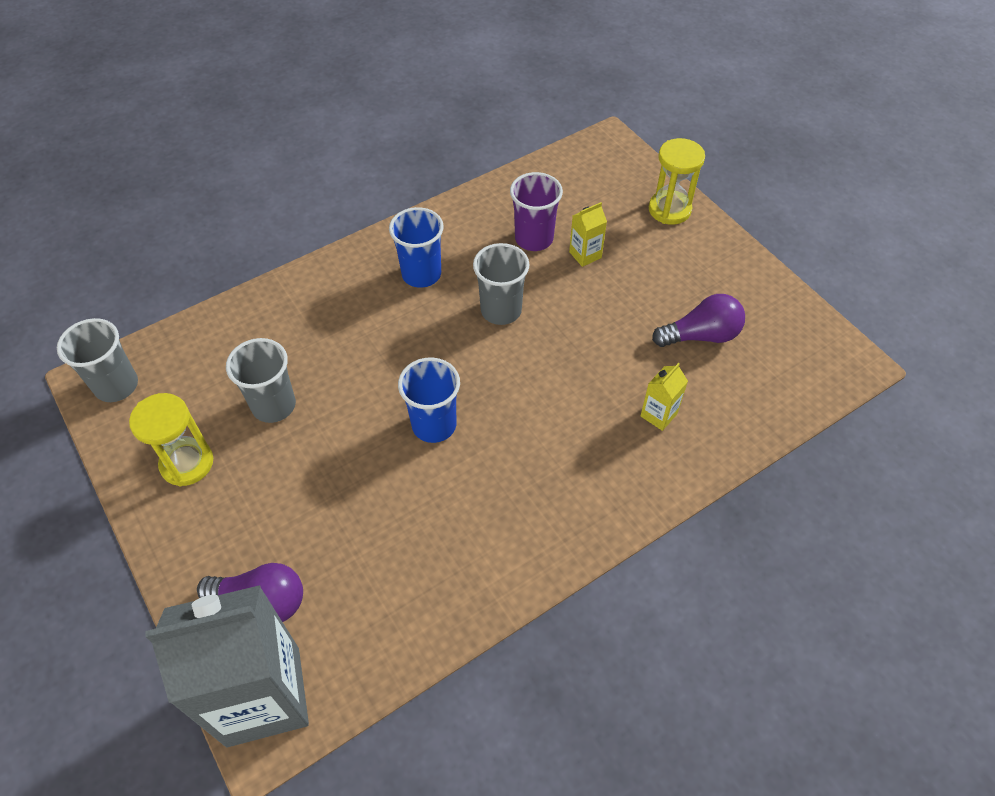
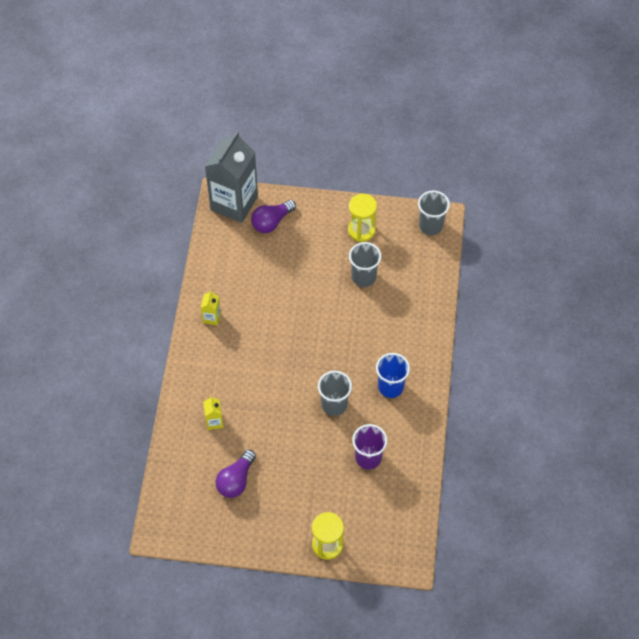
camera: 130 degrees right, 5 degrees up
(434, 425) = (295, 330): blue cup -> none
(585, 255) = (334, 473): yellow carton -> yellow carton (212, 317)

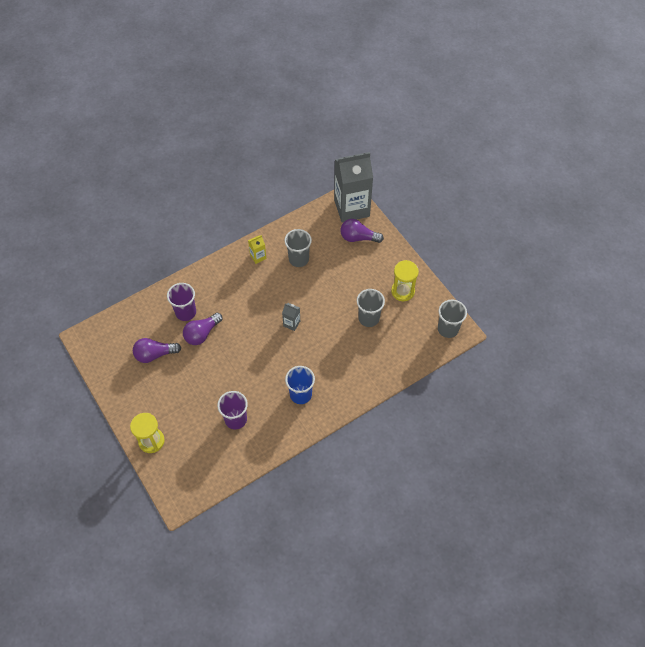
camera: 50 degrees right, 0 degrees up
(214, 422) = (185, 312): yellow carton -> purple cup
(251, 424) = (202, 333): none -> purple light bulb
(311, 341) = (291, 323): none -> grey carton
(334, 404) = (257, 370): grey cup -> grey cup (298, 259)

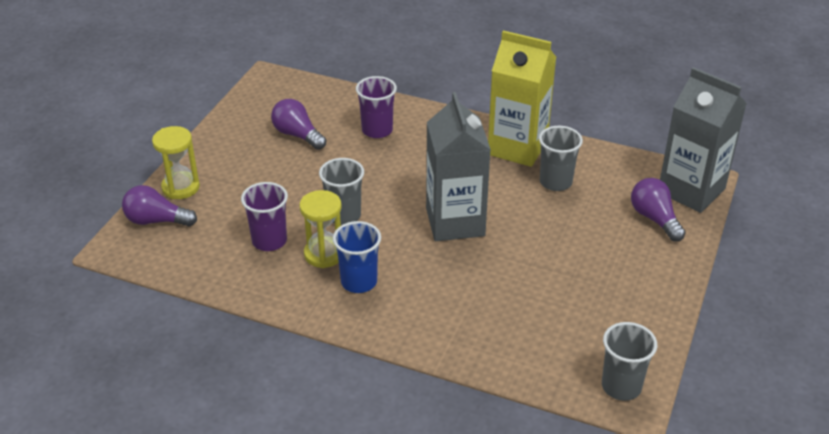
camera: 55 degrees right, 20 degrees down
(202, 333) = (361, 156): purple light bulb -> purple light bulb (157, 220)
(258, 257) = (517, 148): yellow carton -> yellow carton, size x2.47
(291, 323) = (455, 222): grey carton -> grey carton, size x2.47
(369, 318) = (543, 290): grey cup -> grey cup (344, 215)
(402, 291) = (625, 304): yellow hourglass -> yellow hourglass (324, 254)

